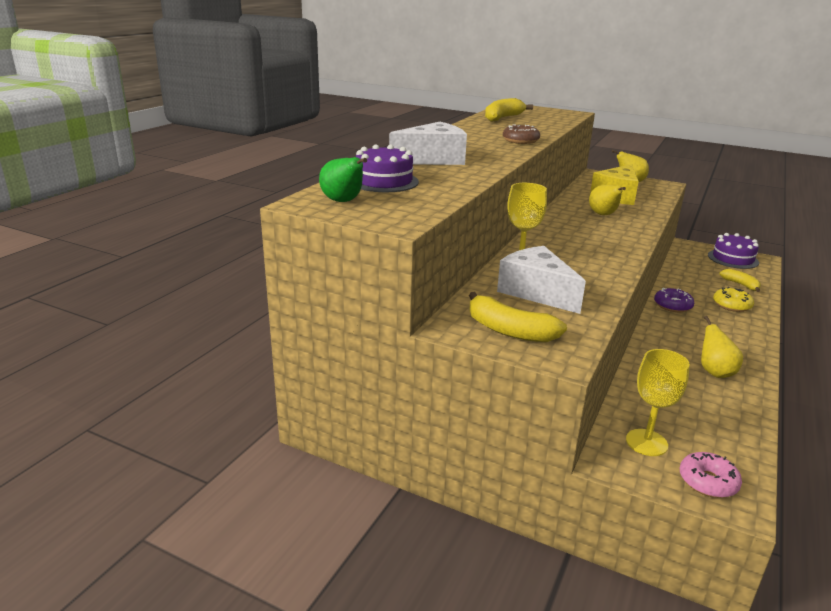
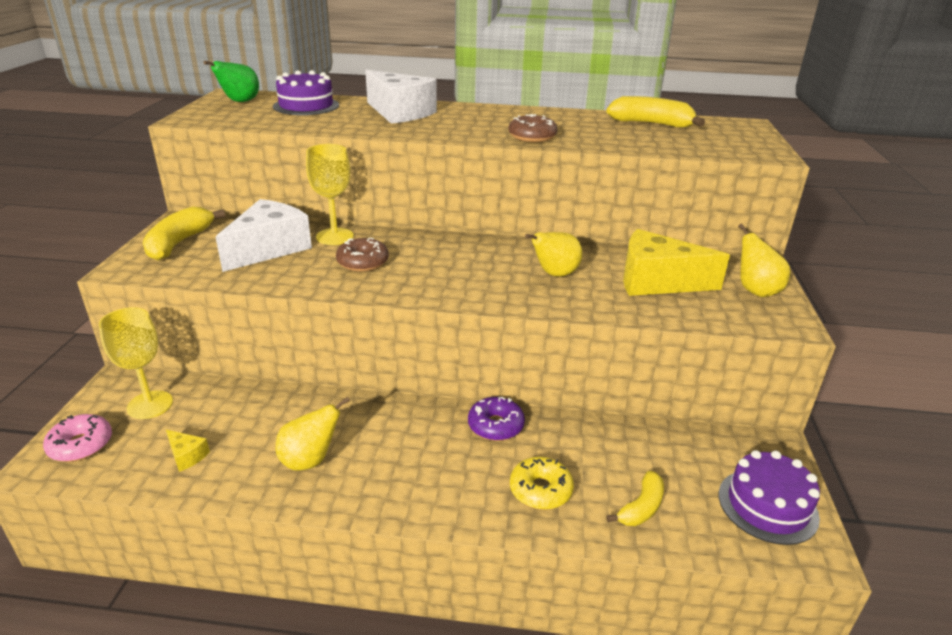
camera: 70 degrees right, 5 degrees up
(573, 262) = (363, 262): none -> brown donut
(716, 424) = (187, 456): none -> yellow cheese

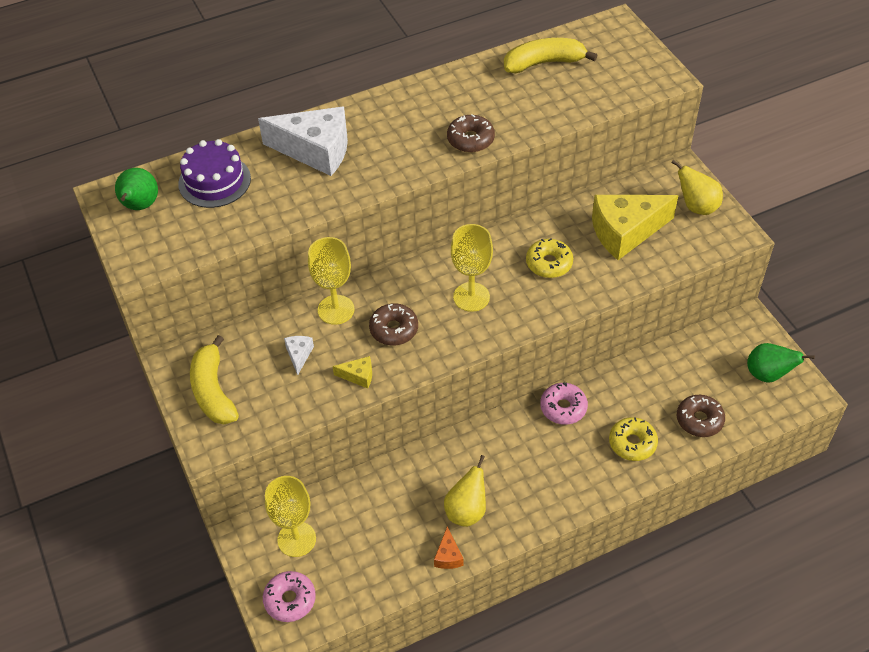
camera: 30 degrees left, 20 degrees up
(187, 456) = (378, 560): yellow cheese -> yellow cheese (358, 376)
(248, 488) = (448, 556): none -> orange cheese
(269, 248) = (299, 355): white cheese -> white cheese, size x0.43
(455, 268) = (471, 297): none -> yellow goblet
(495, 426) = (563, 408): purple donut -> pink donut
(554, 274) = (549, 263): yellow pear -> yellow donut
(641, 508) = (699, 420): yellow banana -> brown donut
(767, 505) = (768, 374): purple cake -> green pear

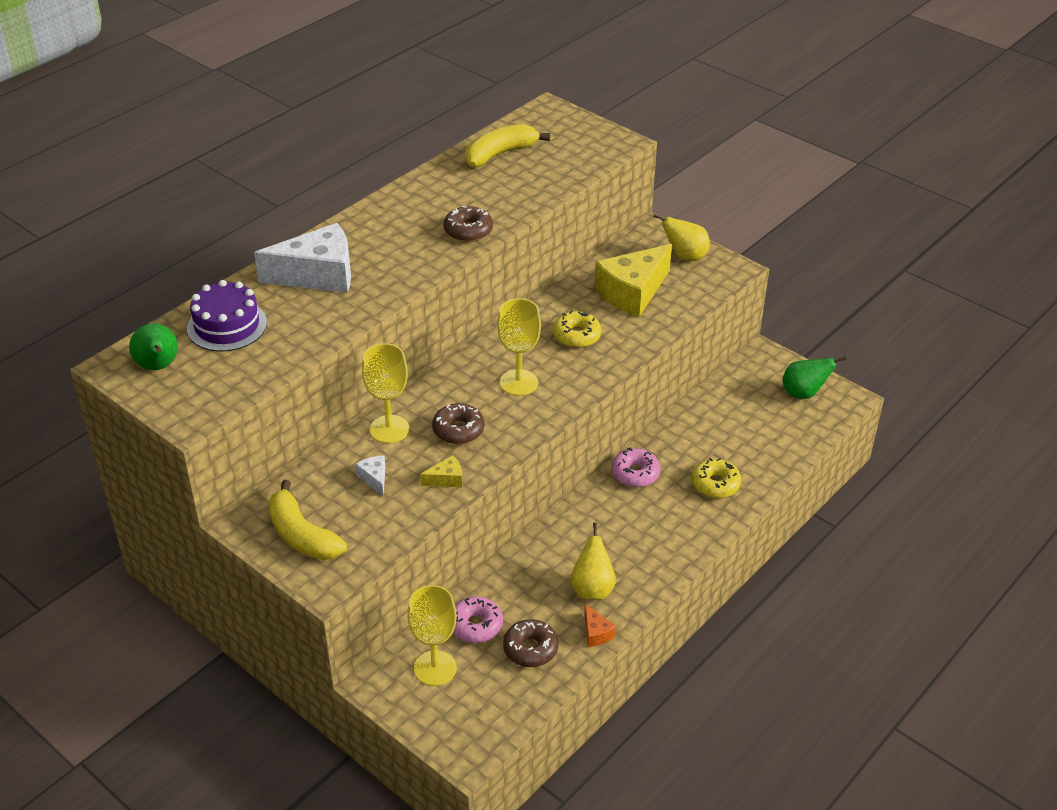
camera: 25 degrees left, 10 degrees down
(290, 600) = (459, 724): pink donut -> pink donut (475, 625)
(699, 420) = (764, 447): brown donut -> brown donut (530, 649)

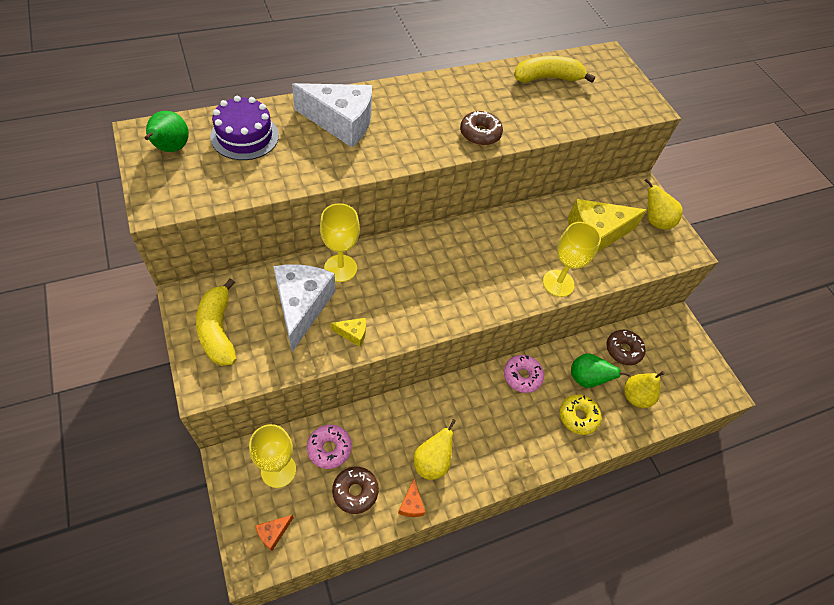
camera: 20 degrees right, 15 degrees up
(374, 478) = (301, 306): white cheese -> white cheese, size x2.34
(458, 430) = (389, 294): brown donut -> brown donut (623, 350)
(470, 721) = (273, 533): none -> orange cheese
(519, 382) = (460, 273): yellow goblet -> yellow goblet (558, 283)
(576, 336) = (529, 253): yellow donut -> none
(762, 441) = (635, 397): none -> yellow pear
(803, 393) = (691, 369): green pear -> green pear (586, 379)

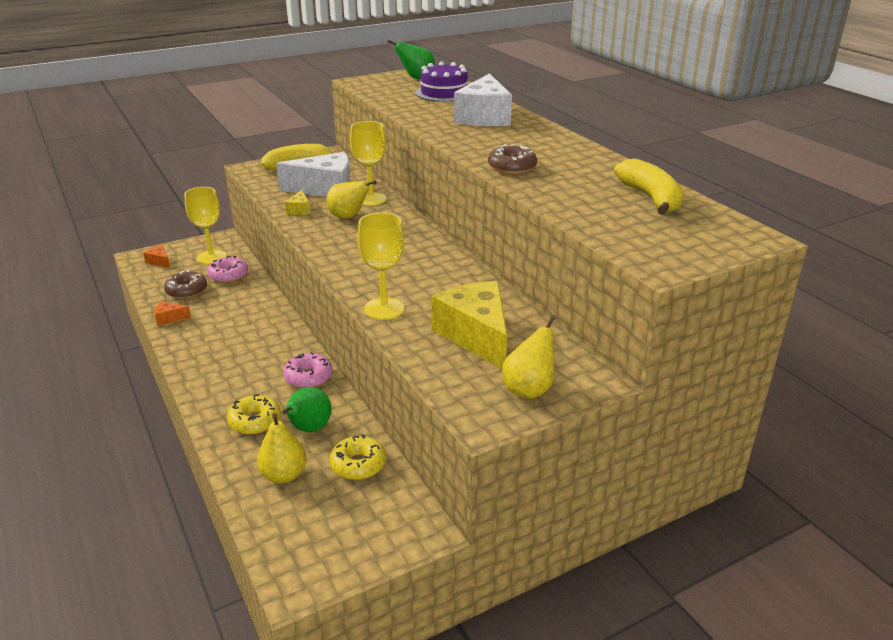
camera: 90 degrees right, 25 degrees down
(432, 462) = (209, 326): yellow pear -> yellow pear (348, 217)
(623, 350) = (358, 465): brown donut -> yellow donut

